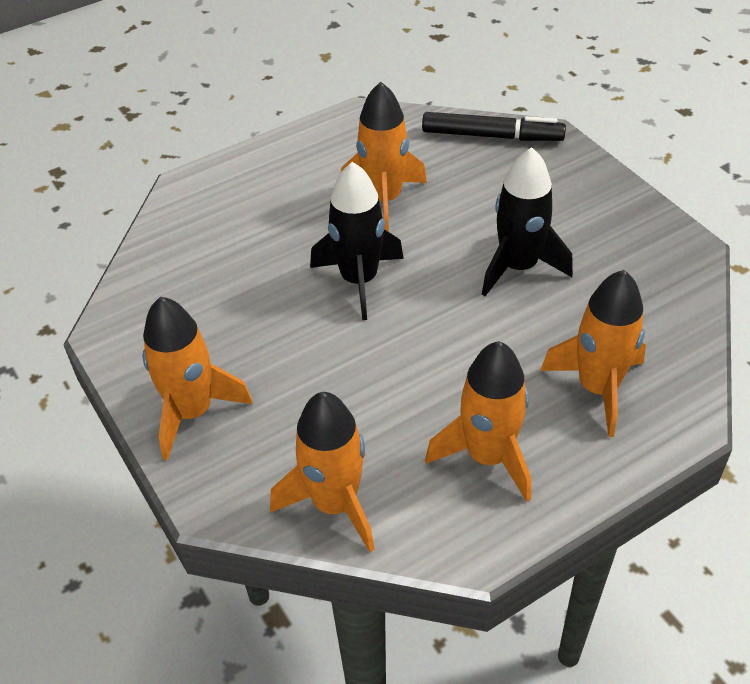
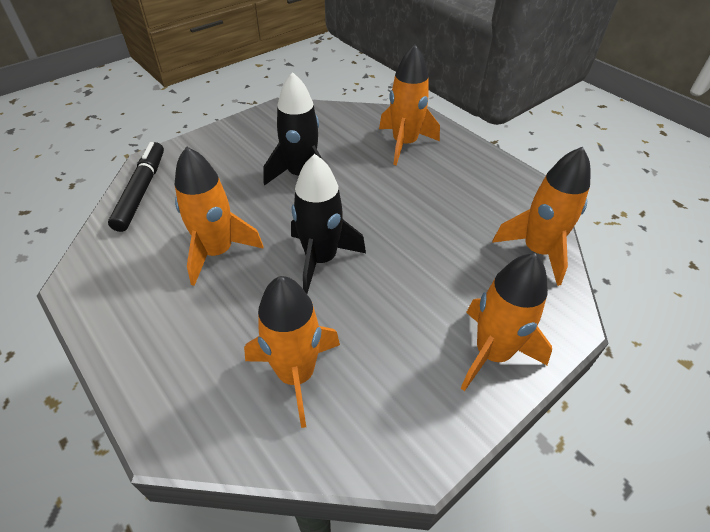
camera: 100 degrees left, 0 degrees up
(488, 456) = (471, 185): orange rocket -> orange rocket (296, 374)

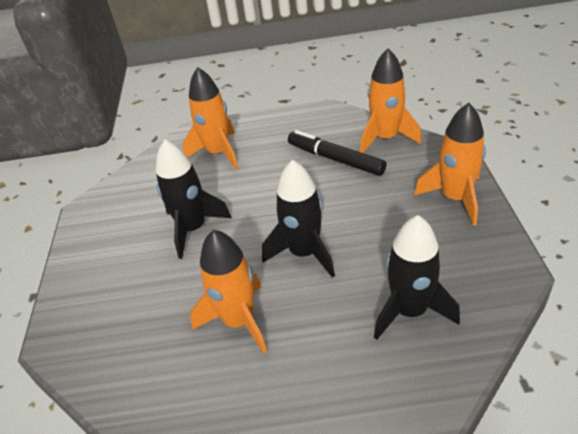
camera: 50 degrees left, 5 degrees down
(141, 191) = (95, 360): black marker -> black marker (335, 159)
(296, 374) = (410, 311): orange rocket -> black rocket

